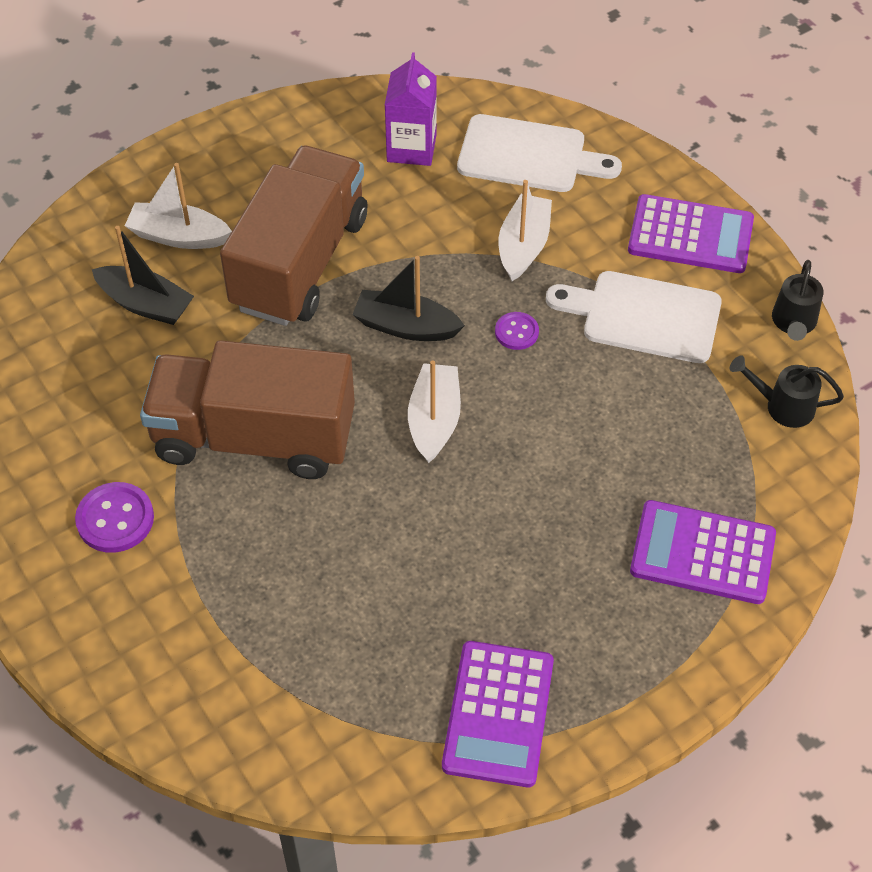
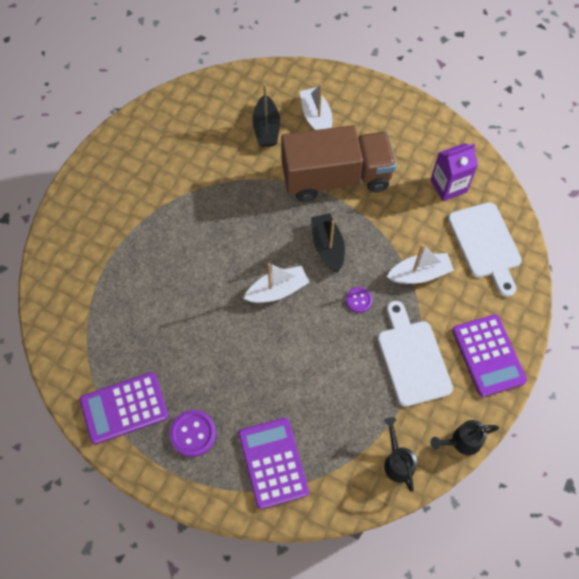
camera: 60 degrees right, 10 degrees up
(115, 519) = (140, 187): purple button -> purple button (193, 433)
(254, 437) = (218, 217): brown truck -> none

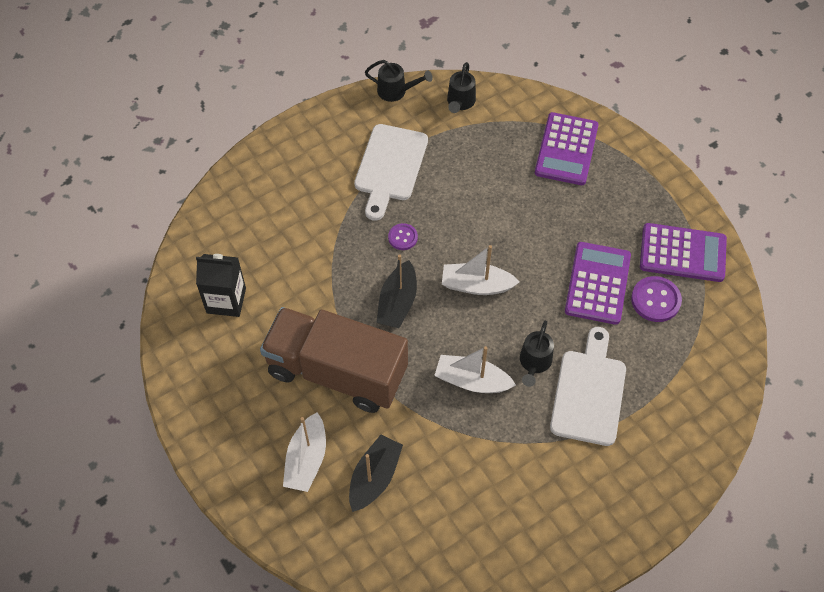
camera: 150 degrees left, 5 degrees down
(193, 433) = (626, 203): purple button -> purple button (655, 300)
(201, 253) = (534, 363): none -> black watering can
(419, 274) = (326, 231): white boat -> white boat (472, 381)
(448, 186) = (226, 300): purple carton -> black carton
(486, 244) = (240, 226): white cutting board -> white cutting board (589, 392)
(488, 355) = (321, 137): purple calculator -> purple calculator (597, 283)

